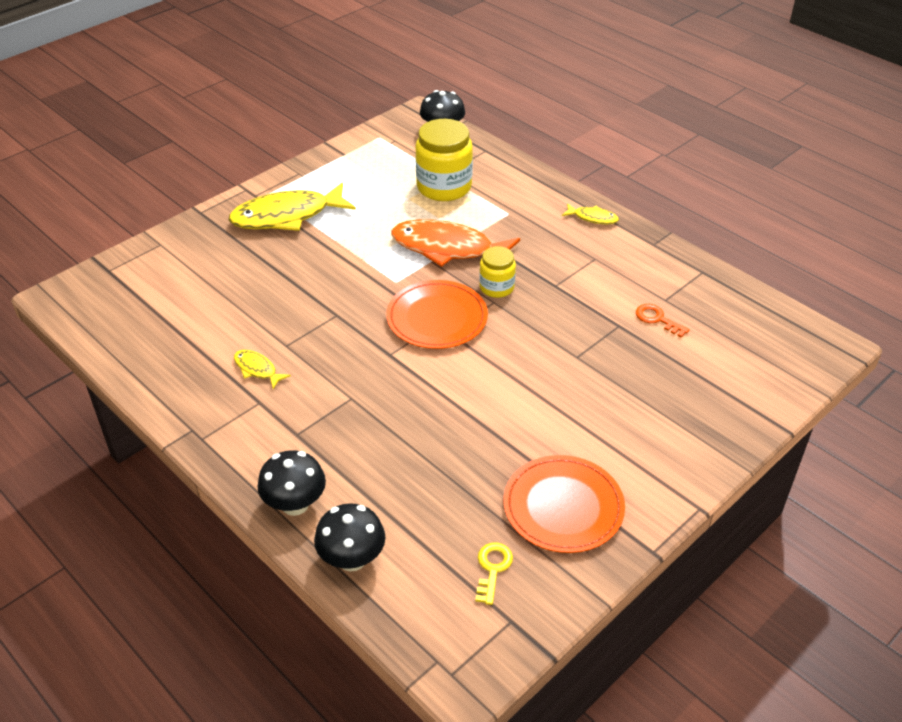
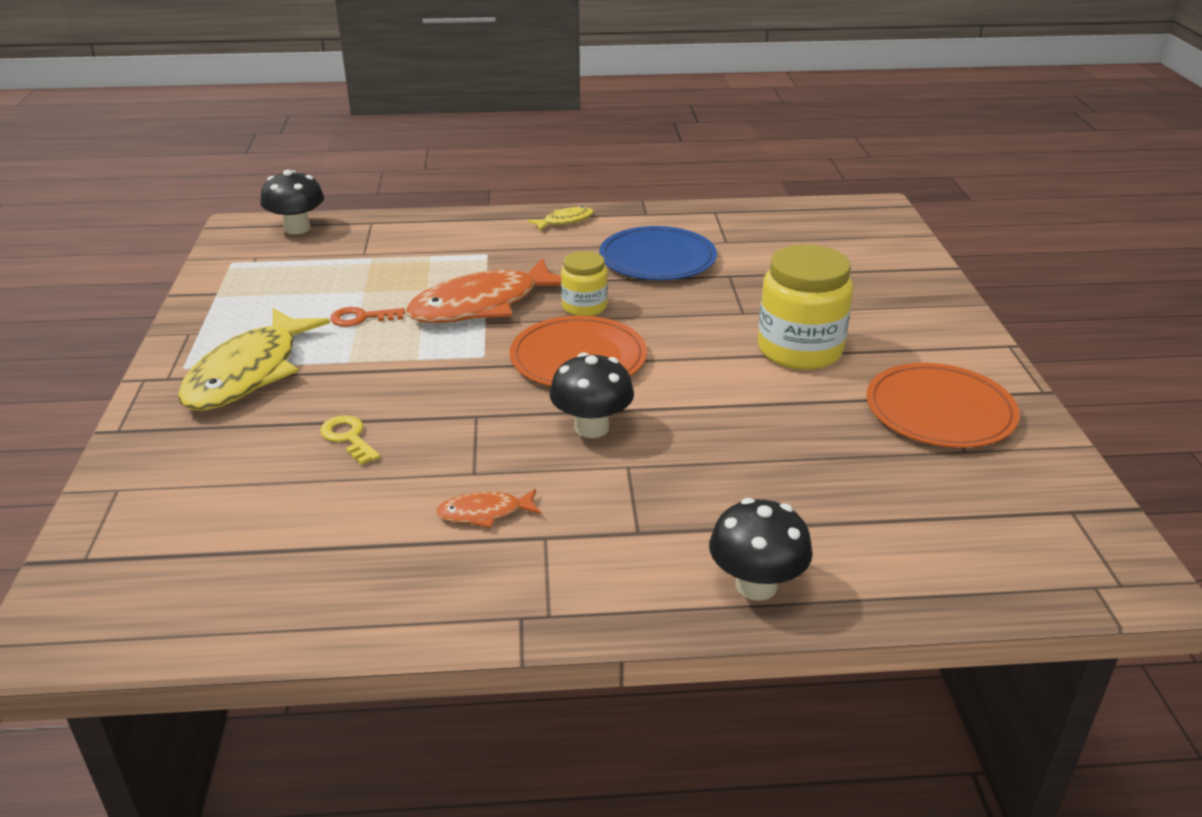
camera: 50 degrees left, 10 degrees down
(257, 369) = (484, 513): yellow fish -> orange fish
(352, 559) = (889, 580): black mushroom -> black mushroom (591, 427)
(444, 187) = (384, 265): yellow jar -> yellow jar (799, 350)
(492, 569) = (989, 490): yellow key -> yellow key (348, 438)
(598, 283) = (657, 258): none -> blue plate
(657, 319) = (746, 256): orange key -> orange key (361, 318)

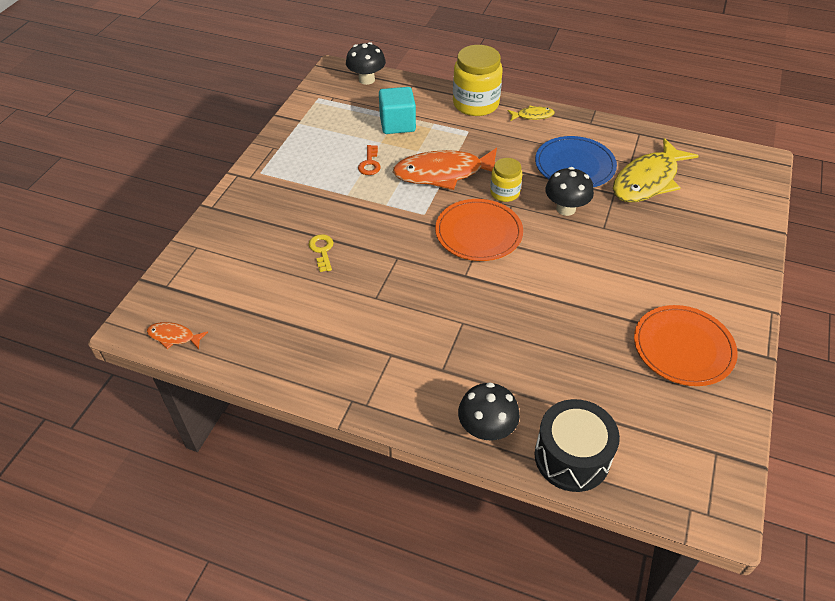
camera: 25 degrees right, 15 degrees up
(249, 373) = (291, 187): yellow fish -> yellow fish (648, 180)
(361, 318) = (370, 163): orange key -> orange key turned 105 degrees counterclockwise
(376, 266) = (397, 124): none -> turquoise cube
(484, 513) = (367, 327): orange fish -> orange fish (174, 337)
(591, 427) = (457, 288): black mushroom -> black mushroom (565, 209)
(799, 350) = (621, 270): yellow jar -> yellow jar (475, 104)
(899, 579) = (572, 457): none -> black drum

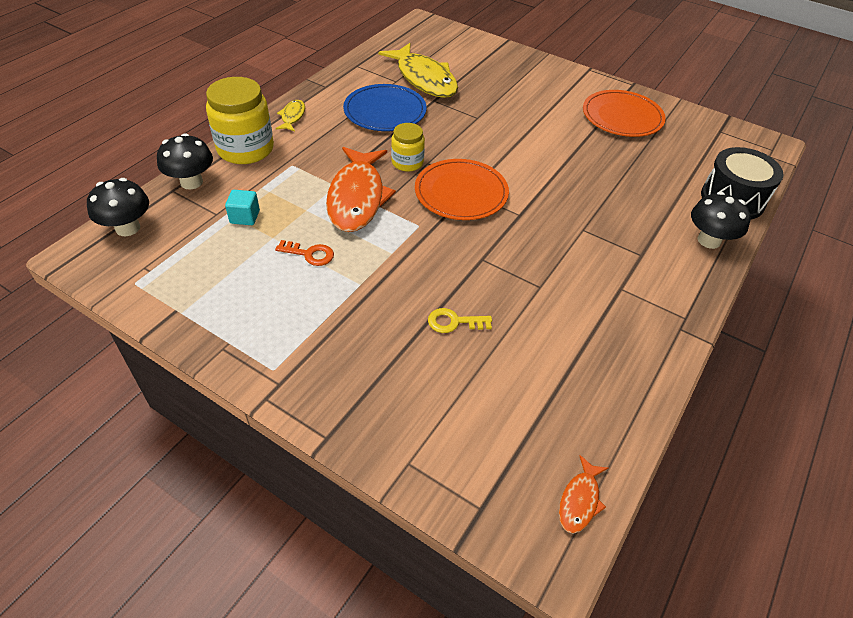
camera: 80 degrees left, 0 degrees up
(397, 124) = (245, 217): turquoise cube -> turquoise cube, size x0.58
(565, 209) = (445, 131): black mushroom -> black mushroom (191, 182)

